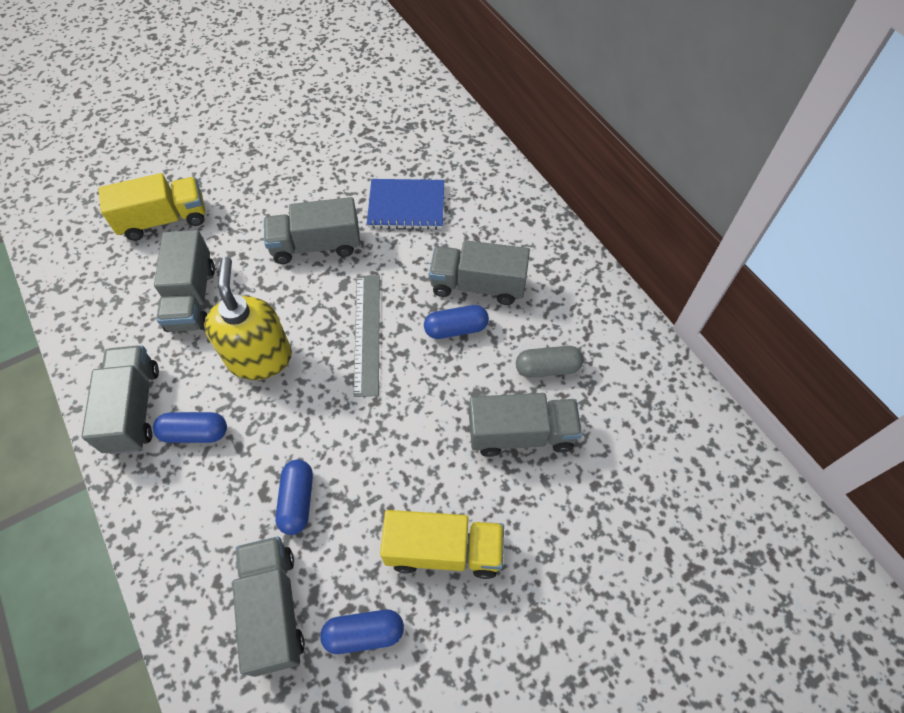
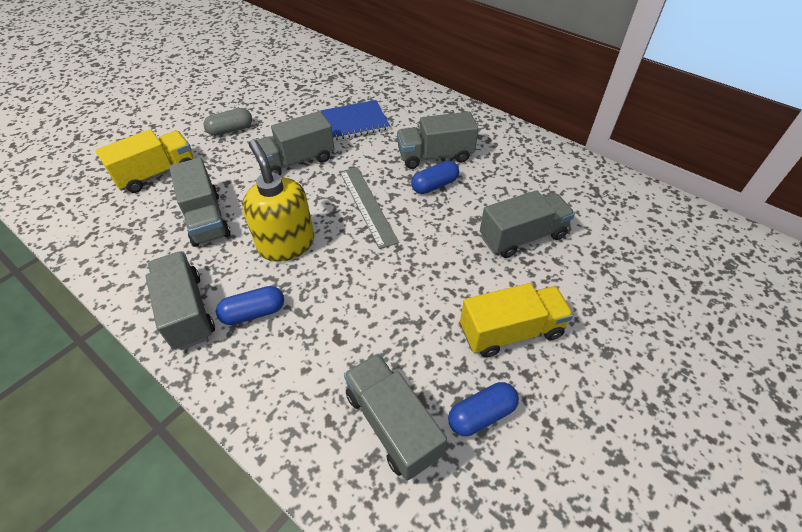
camera: 20 degrees left, 10 degrees down
(297, 501) = (370, 335): blue capsule -> none
(547, 368) = (515, 192): grey capsule -> grey capsule (230, 130)

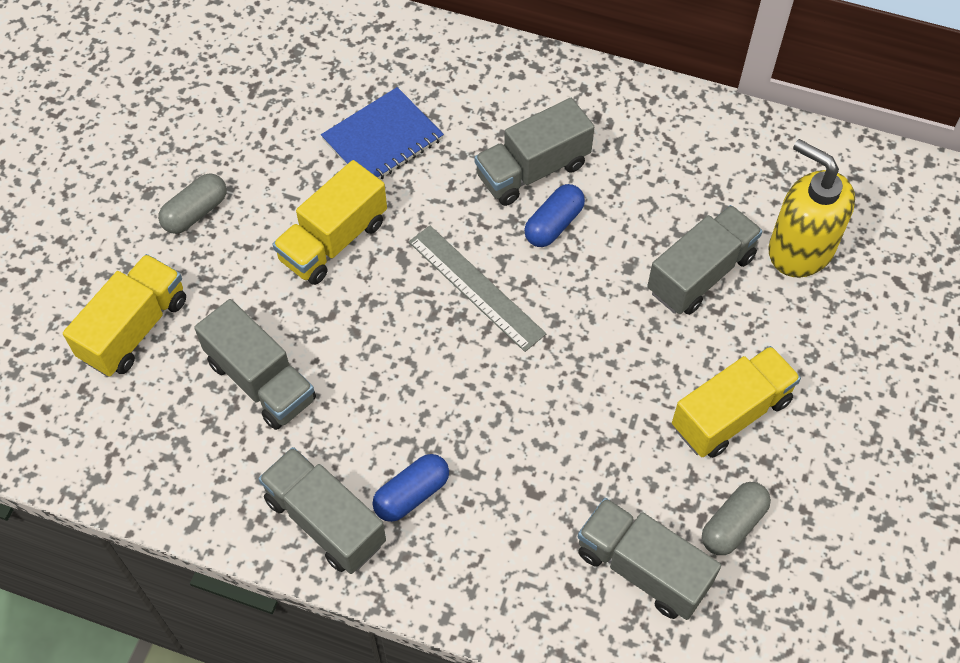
camera: 20 degrees left, 10 degrees up
(286, 244) = (397, 384): yellow soap dispenser -> yellow soap dispenser (800, 249)
(296, 161) = (333, 241): grey truck -> yellow truck
(481, 414) = (733, 524): blue capsule -> grey capsule

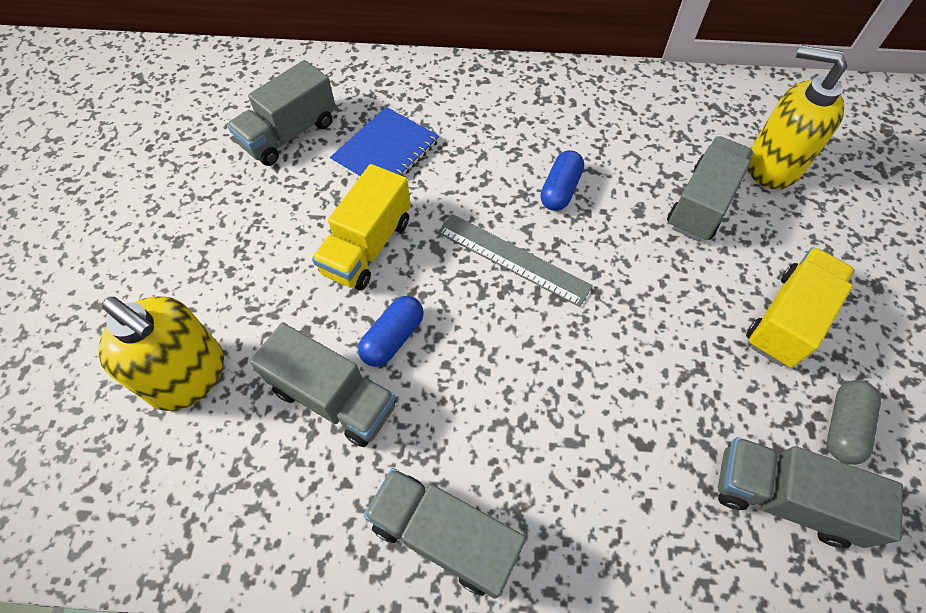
camera: 15 degrees left, 0 degrees up
(134, 329) = (189, 376): yellow truck -> yellow soap dispenser
(195, 212) = (228, 249): grey capsule -> none
(411, 494) = (524, 480): blue capsule -> blue capsule (393, 338)
(532, 170) = (524, 150): grey truck -> grey truck (290, 134)

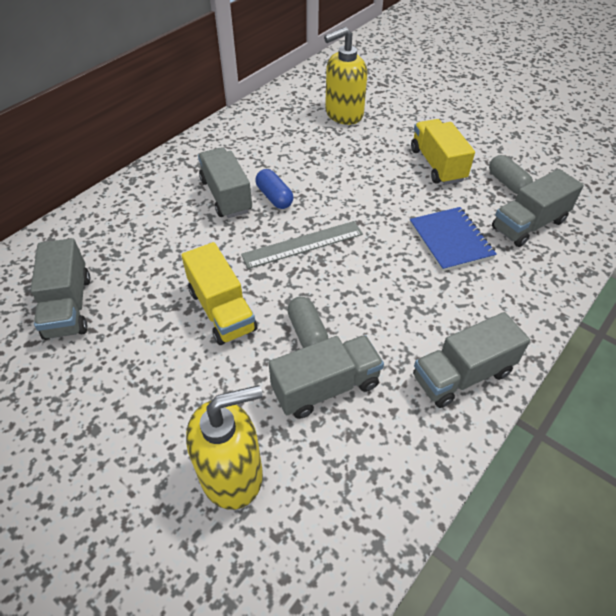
camera: 55 degrees left, 10 degrees down
(386, 152) = (151, 260): blue notebook -> blue notebook (450, 240)
(393, 338) = (307, 332): blue capsule -> grey capsule
(701, 204) = (341, 151): grey truck -> grey truck (226, 196)

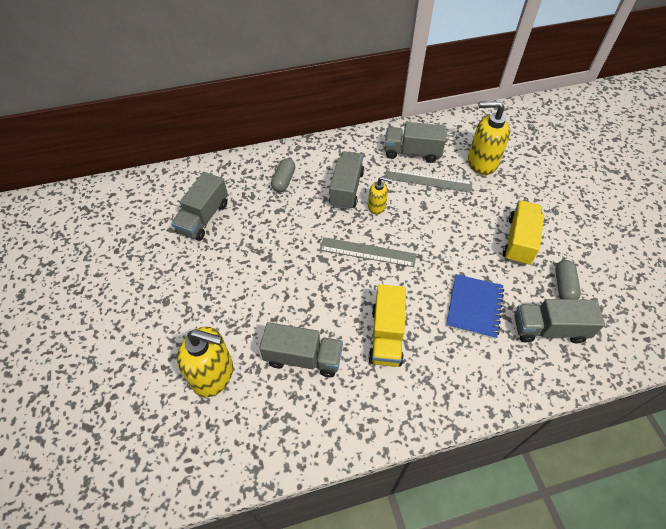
camera: 35 degrees right, 5 degrees up
(222, 310) = (283, 270): yellow truck -> yellow truck (386, 335)
(274, 197) = (377, 206): blue capsule -> yellow soap dispenser
(306, 151) = (428, 180): none -> grey ruler
(307, 332) = (321, 315): grey capsule -> grey capsule (284, 181)
(462, 375) = (395, 406): grey truck -> grey truck (412, 152)

